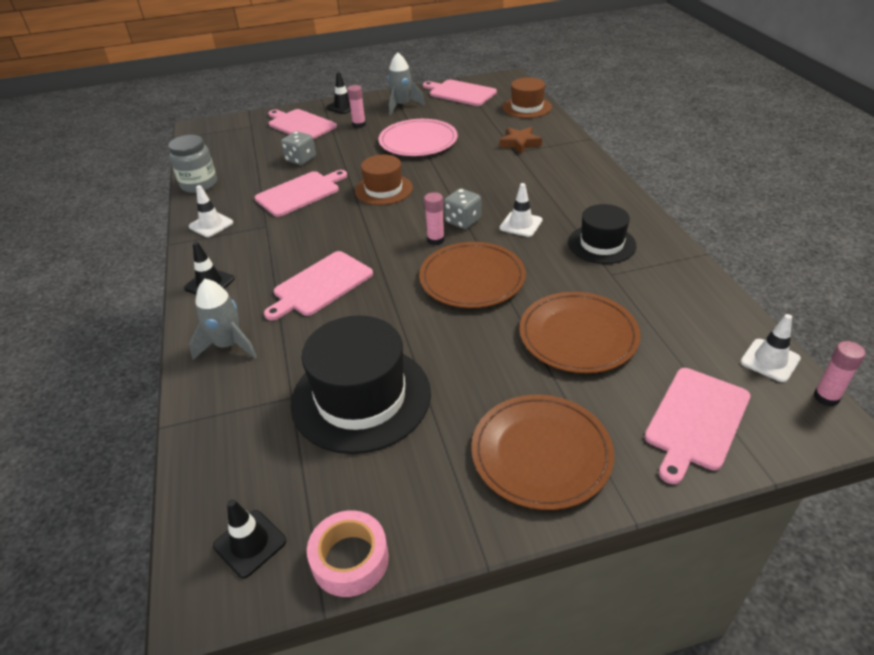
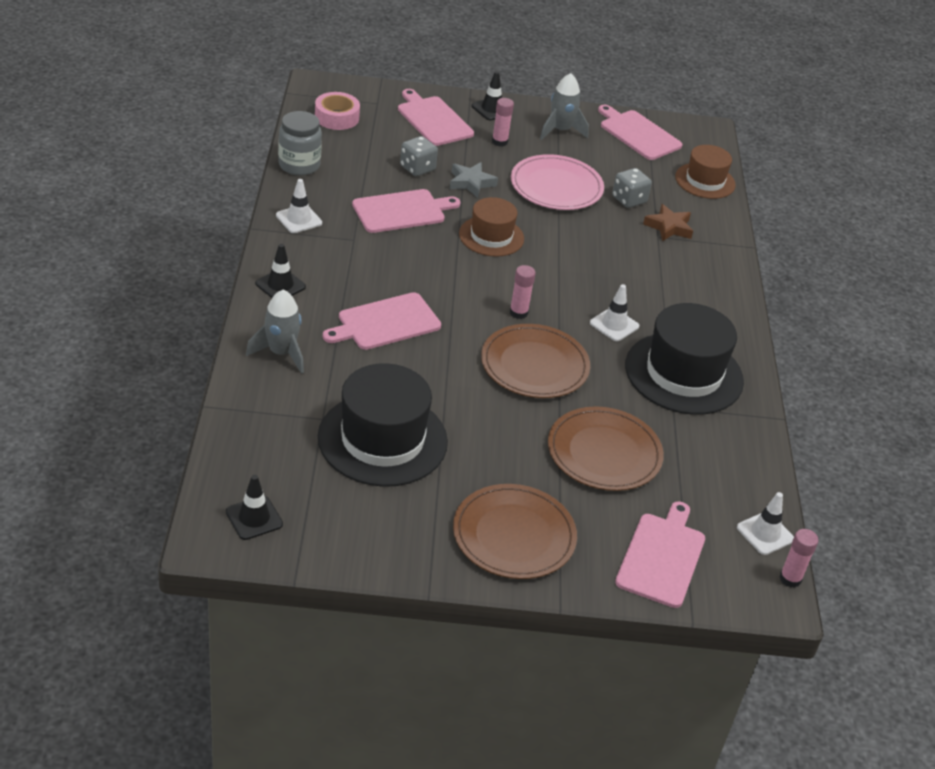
camera: 10 degrees right, 0 degrees up
(349, 157) = (471, 183): none -> grey star
(350, 559) = (326, 555): pink tape -> pink tape (336, 117)
(463, 221) = (556, 301): grey dice -> grey dice (629, 200)
(601, 244) = (684, 373): black hat -> black hat, size x1.66
(696, 421) = (661, 557): pink cutting board -> pink cutting board turned 150 degrees clockwise

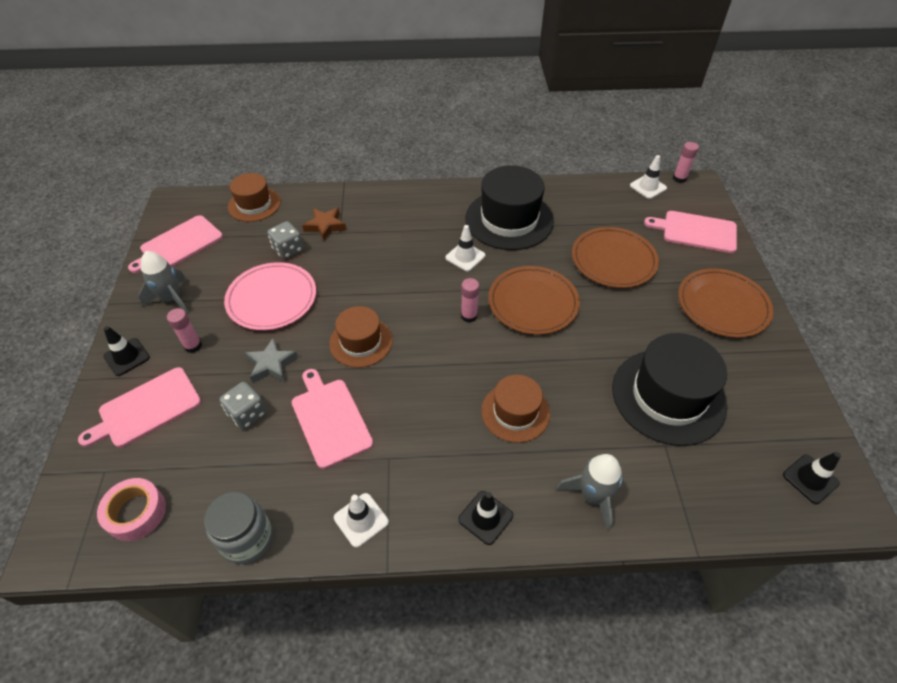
camera: 90 degrees left, 10 degrees up
(385, 323) = (515, 412): pink cutting board -> brown hat

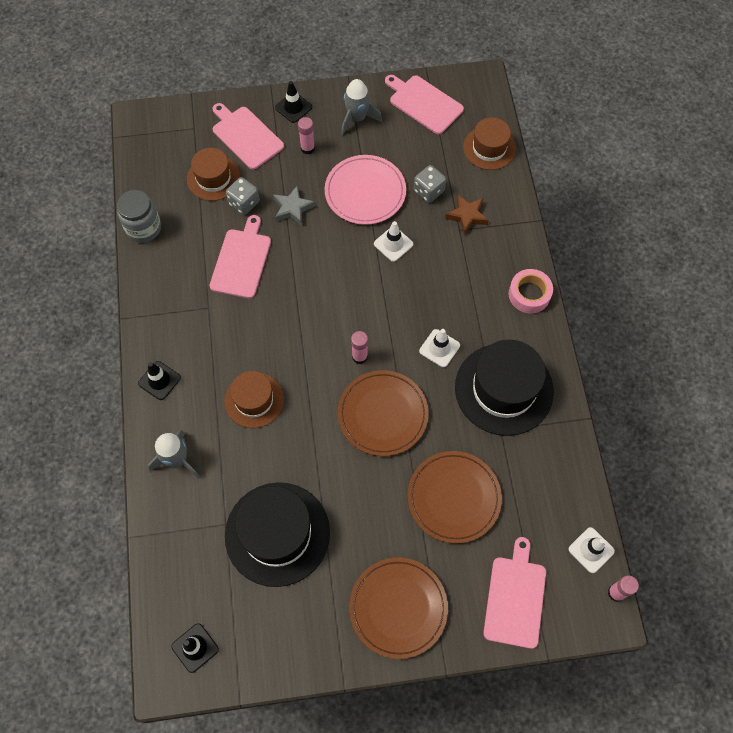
camera: 85 degrees right, 15 degrees up
(136, 513) = (163, 157): pink tape -> pink tape (529, 294)
(330, 419) = (241, 261): pink cutting board -> pink cutting board turned 45 degrees counterclockwise
(361, 342) = (321, 270): brown hat -> brown hat (213, 178)
(361, 520) = (157, 296): white traffic cone -> white traffic cone (393, 244)

